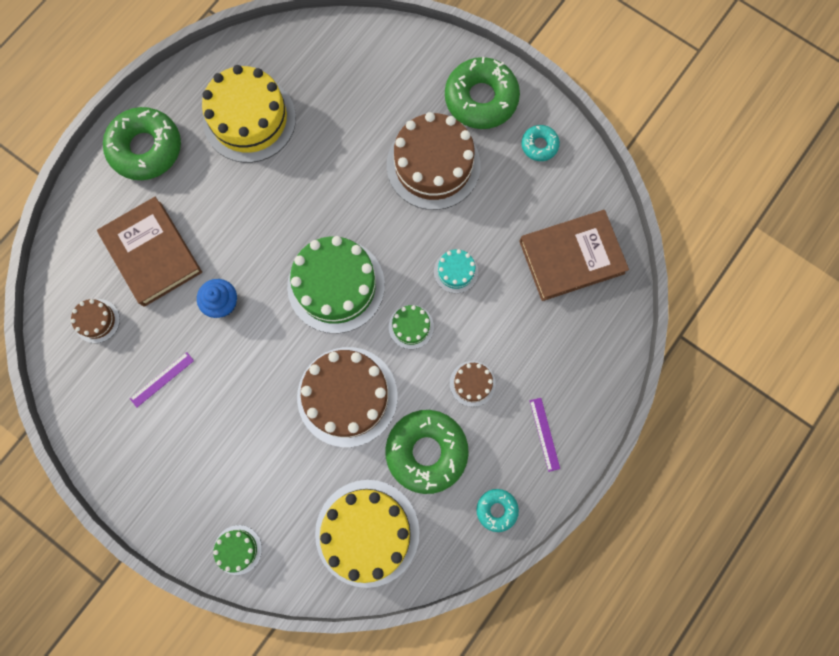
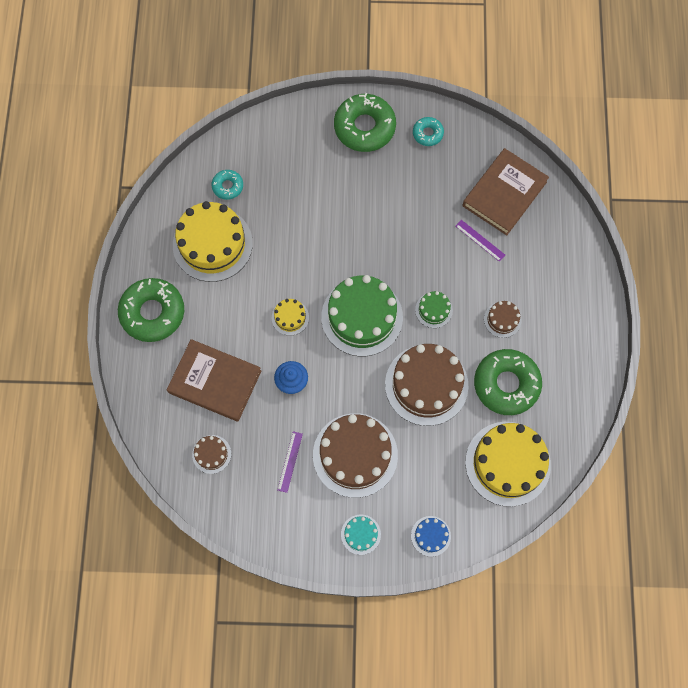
camera: 35 degrees left, 5 degrees down
(237, 549) = (430, 536): green cake -> blue cake
(268, 239) = (290, 317): none -> yellow cake
(433, 165) = (366, 193): brown cake -> brown cake (355, 455)
(456, 271) = (435, 254): turquoise cake -> turquoise cake (360, 534)
(496, 510) = (579, 389): turquoise donut -> turquoise donut (228, 186)
(544, 434) = (573, 320): purple ruler -> purple ruler (480, 240)

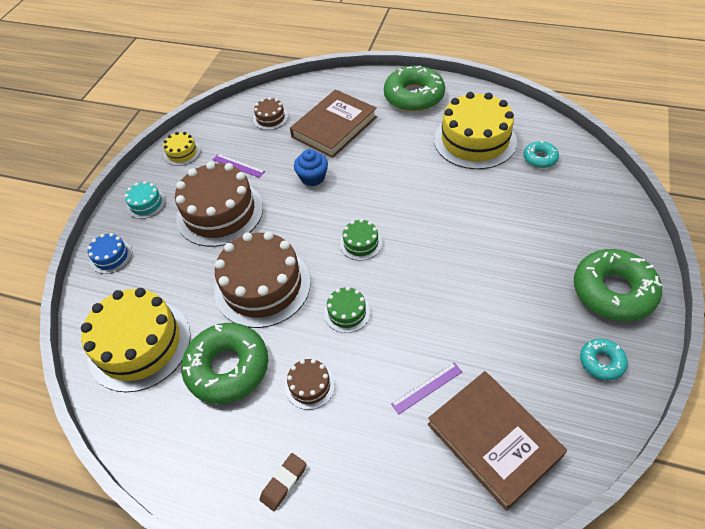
camera: 110 degrees right, 20 degrees down
(290, 317) = (379, 185): yellow cake -> yellow cake (182, 153)
(362, 317) = (361, 243): green cake -> green cake, size x0.46
(574, 315) = (283, 482): none -> brown eraser

